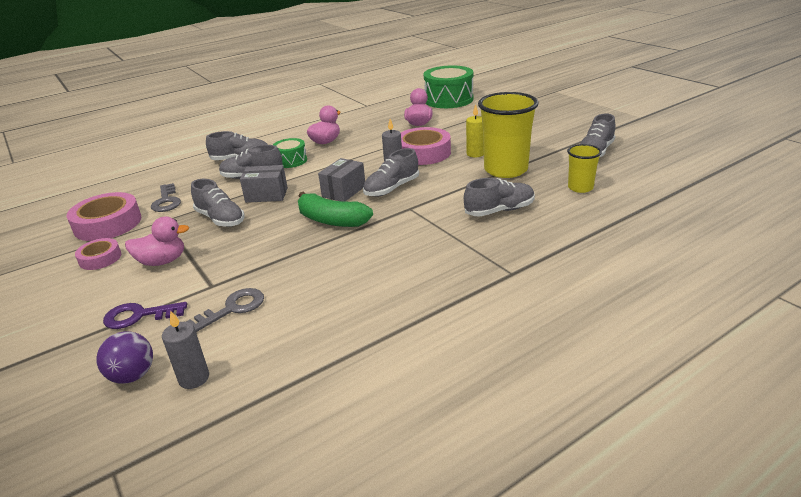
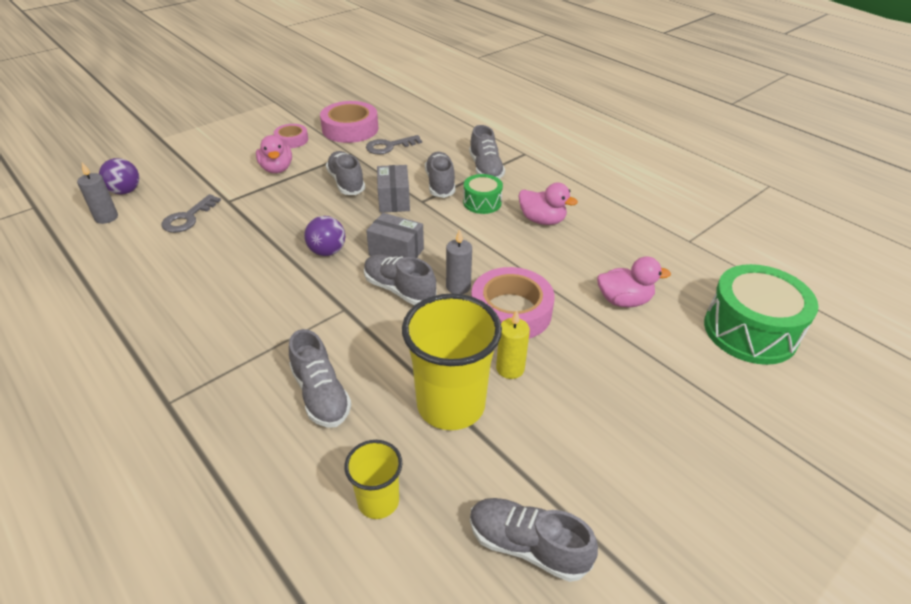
camera: 80 degrees right, 10 degrees up
(138, 316) = (198, 177): purple key -> none
(220, 219) = (346, 182): grey shoe -> grey shoe turned 120 degrees clockwise
(233, 308) = (188, 218): grey key -> grey key turned 75 degrees clockwise
(331, 220) = (327, 252): green banana -> purple ball

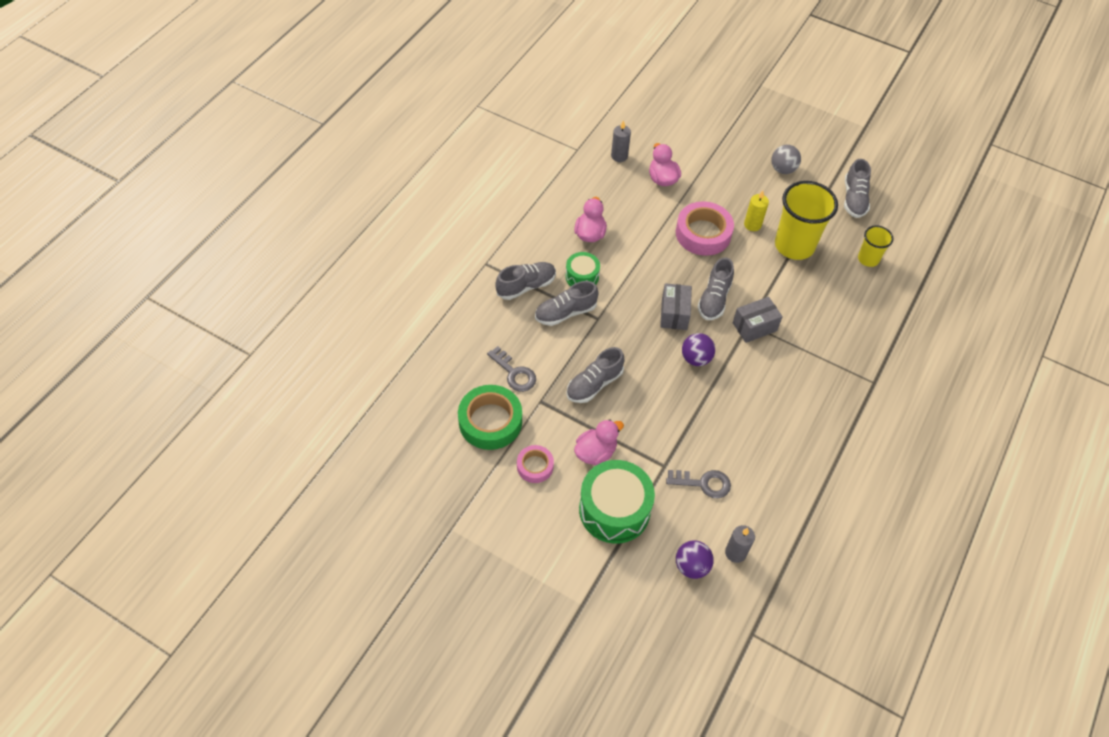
camera: 110 degrees left, 15 degrees up
(321, 394) = (823, 308): grey shoe -> none
(350, 129) = (490, 421): pink tape -> green tape
(394, 200) = (606, 338): grey box -> grey box (754, 327)
(458, 287) = (694, 267): grey candle -> grey candle (619, 156)
(626, 454) = (783, 169): none -> grey ball
(750, 331) = (660, 121): green drum -> green drum (614, 510)

